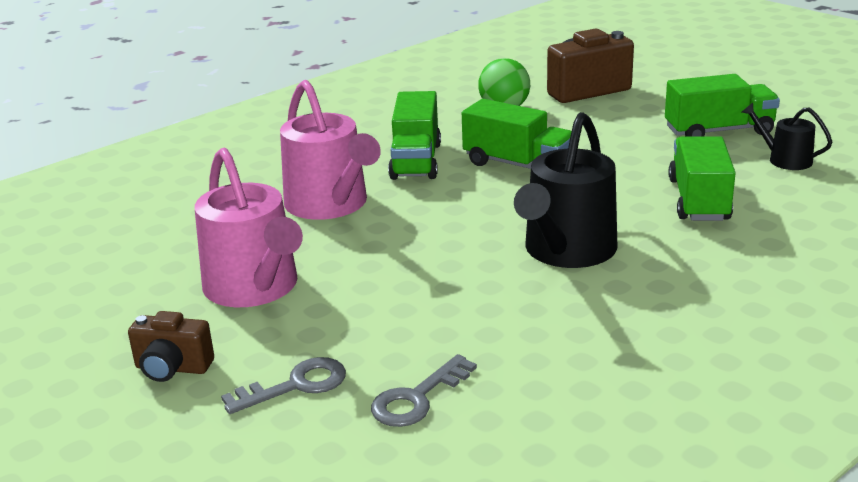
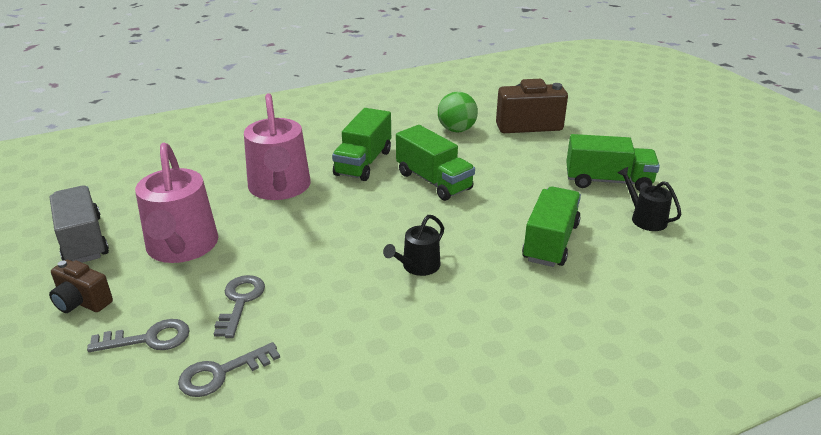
camera: 15 degrees right, 5 degrees up
(113, 306) = (83, 240): none -> grey truck
(380, 326) = (240, 301): none -> grey key
(566, 251) = (417, 266): black watering can -> black watering can, size x0.51

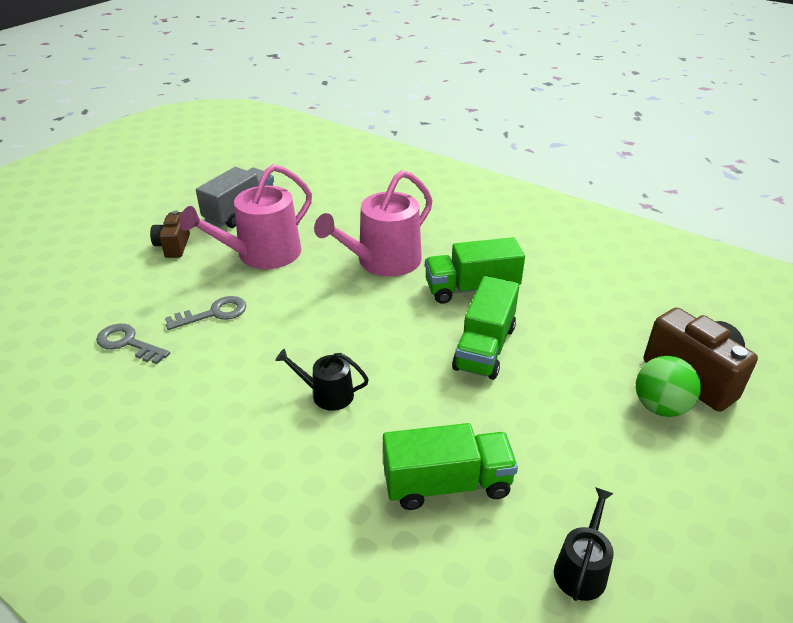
camera: 60 degrees right, 5 degrees up
(149, 339) = (150, 292): grey key -> none
(456, 130) = (609, 324): green ball -> green ball (660, 407)
(608, 181) = (638, 500): green truck -> none

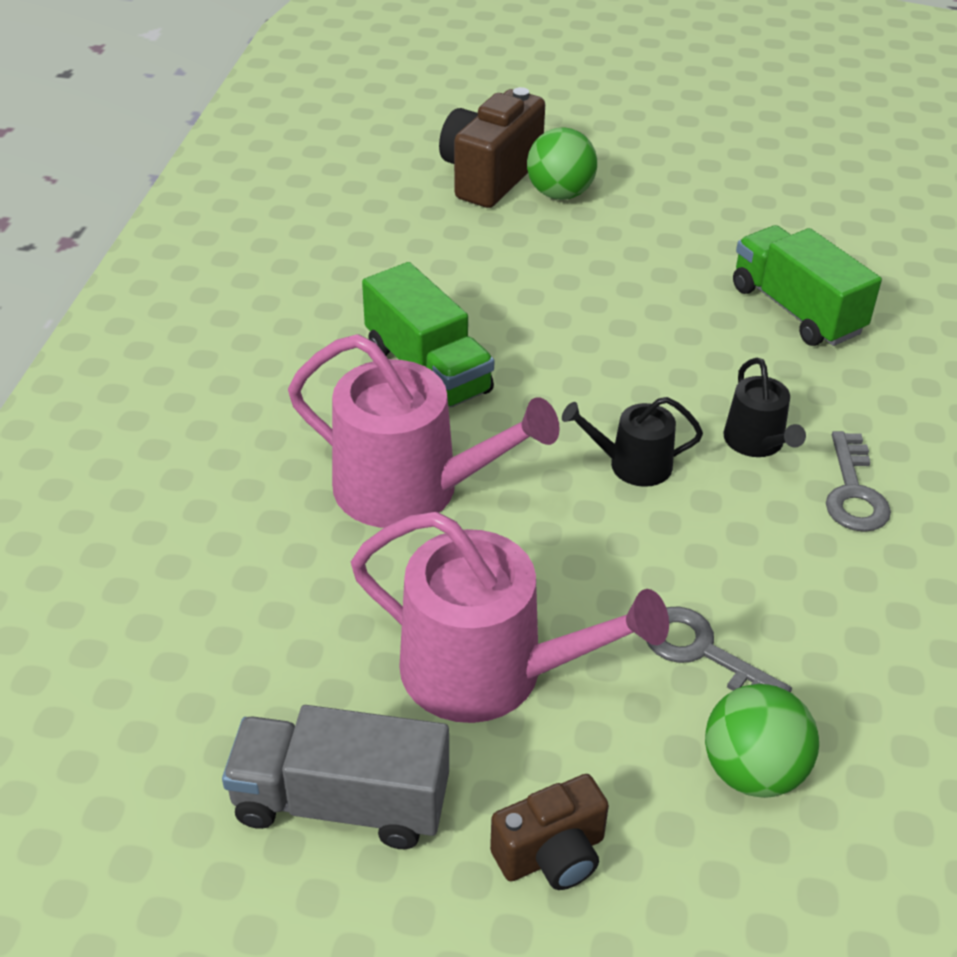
camera: 115 degrees left, 5 degrees up
(128, 343) = (861, 732): grey key -> grey key (854, 492)
(148, 304) = (752, 771): none -> green ball
(485, 348) = (555, 329): green truck -> none
(581, 568) = (808, 218): black watering can -> black watering can (632, 464)

